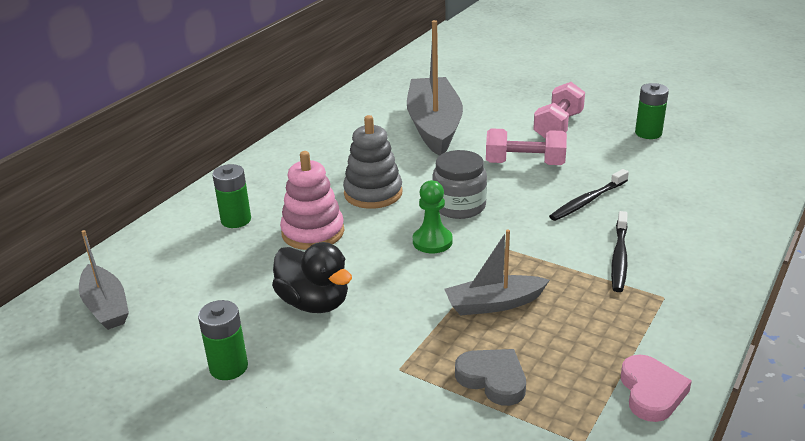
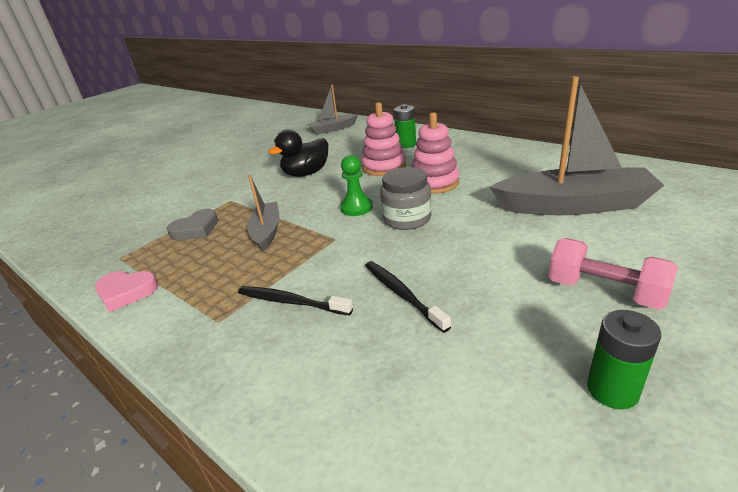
camera: 100 degrees right, 0 degrees up
(228, 367) = (267, 159): green battery -> none
(373, 193) = (434, 183): grey stacking toy -> pink stacking toy
(525, 163) = (490, 257): pink dumbbell -> none

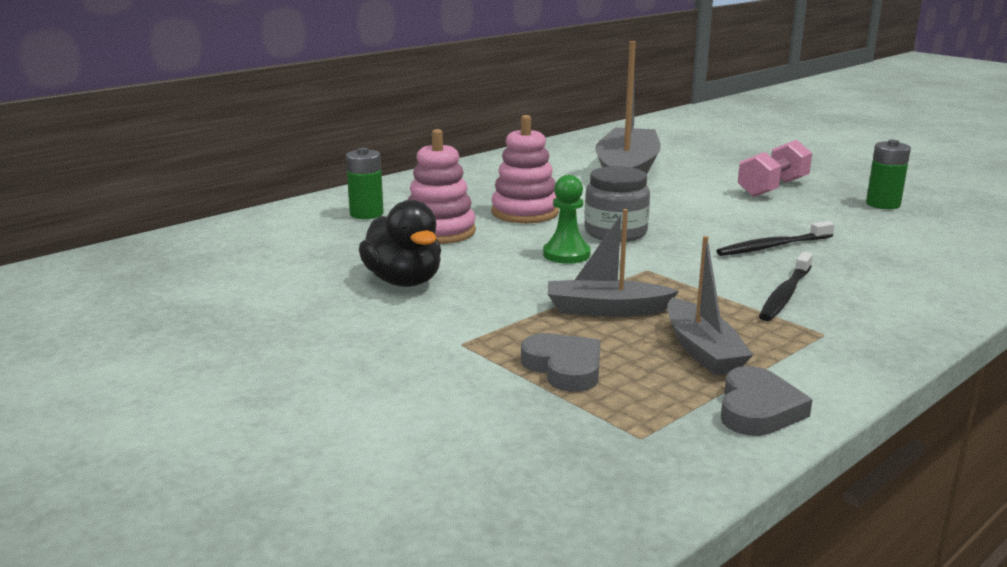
camera: 85 degrees left, 10 degrees down
(126, 292) = (758, 409): pink heart -> grey heart
(333, 129) = (193, 255): grey boat -> grey boat (702, 350)

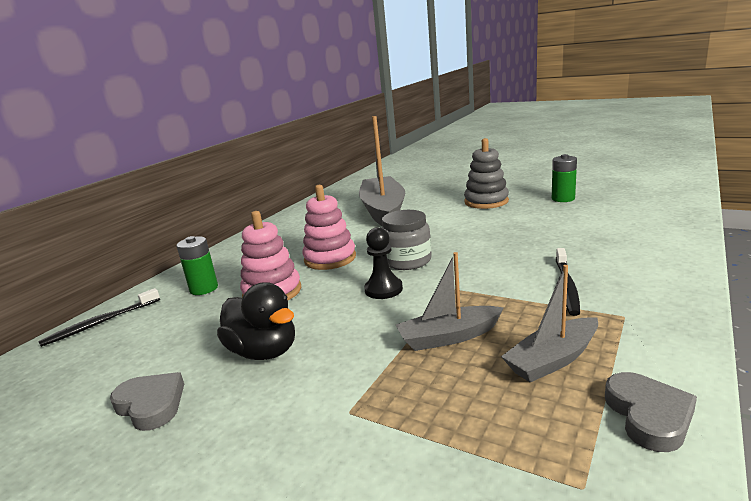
camera: 15 degrees left, 0 degrees up
(564, 368) = (456, 415): grey heart -> grey heart (151, 405)
(566, 254) = (383, 289): green pawn -> black pawn
(702, 350) = (553, 359): grey boat -> grey boat turned 90 degrees clockwise
(772, 188) = (486, 201): pink dumbbell -> grey stacking toy
(772, 246) = (523, 247): black toothbrush -> black toothbrush (101, 323)

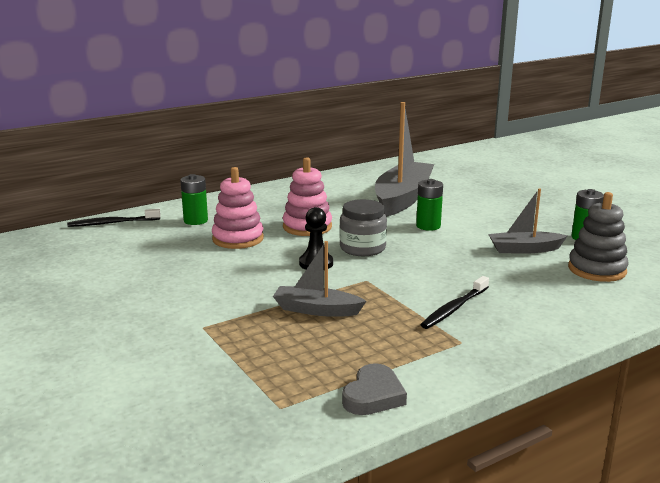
camera: 25 degrees right, 0 degrees up
(151, 405) = (101, 283): grey heart -> none
(264, 351) = (191, 276): black duck -> none
(436, 225) = (428, 226): none -> green battery
(486, 201) = (507, 218): grey stacking toy -> grey stacking toy (597, 270)
(553, 359) = (364, 347): grey boat -> grey boat (524, 249)

